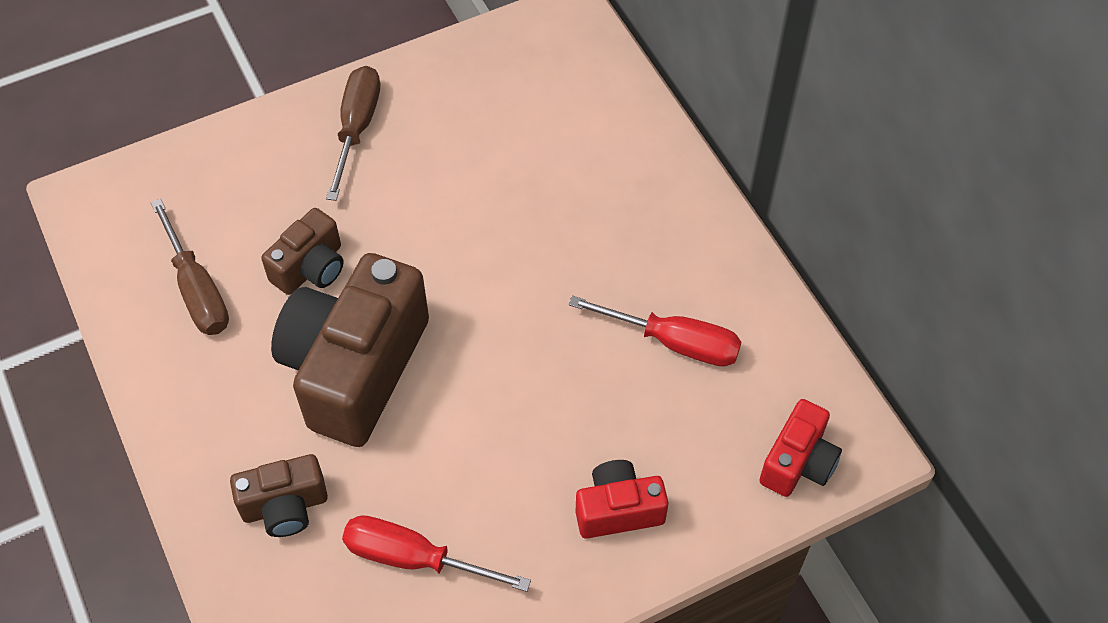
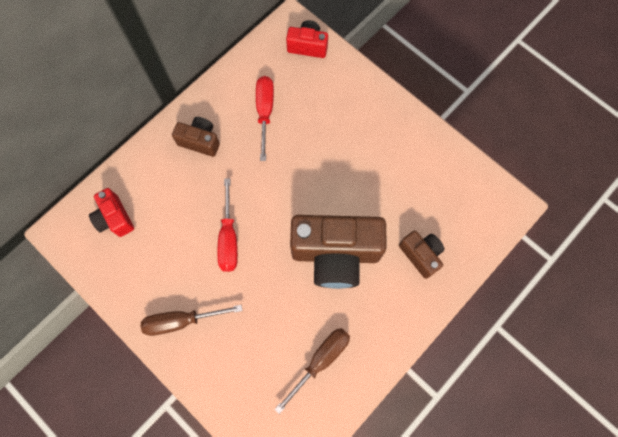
camera: 110 degrees left, 15 degrees up
(311, 268) = (284, 304): brown camera -> brown camera (200, 141)
(415, 558) = (420, 186): red screwdriver -> red screwdriver (229, 238)
(618, 509) = (360, 110): red camera -> red camera (115, 218)

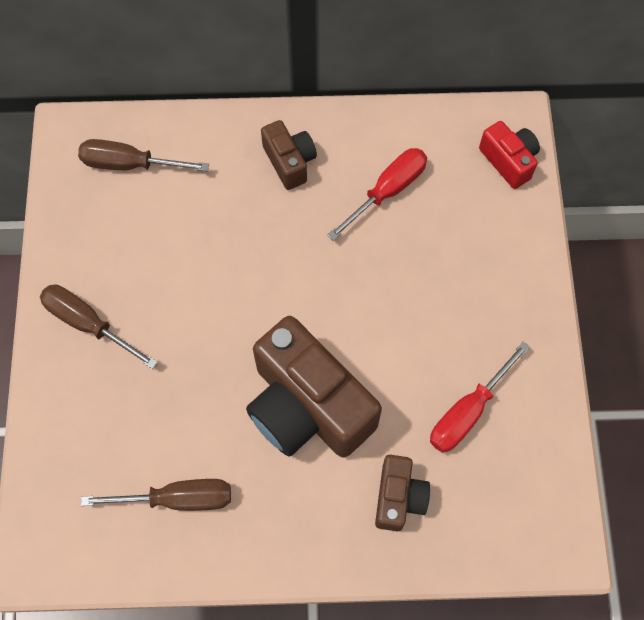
camera: 45 degrees right, 5 degrees down
(115, 218) = (130, 164): red camera -> brown screwdriver
(229, 238) = (217, 286): red screwdriver -> red screwdriver (468, 411)

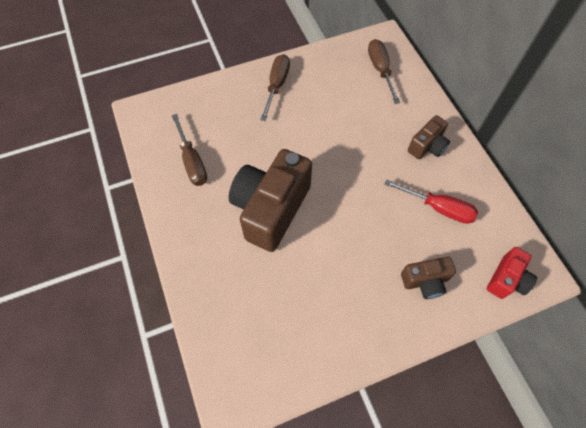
camera: 70 degrees right, 5 degrees down
(398, 497) = (230, 281): brown camera -> brown camera (425, 281)
(468, 411) = (304, 308): red screwdriver -> none

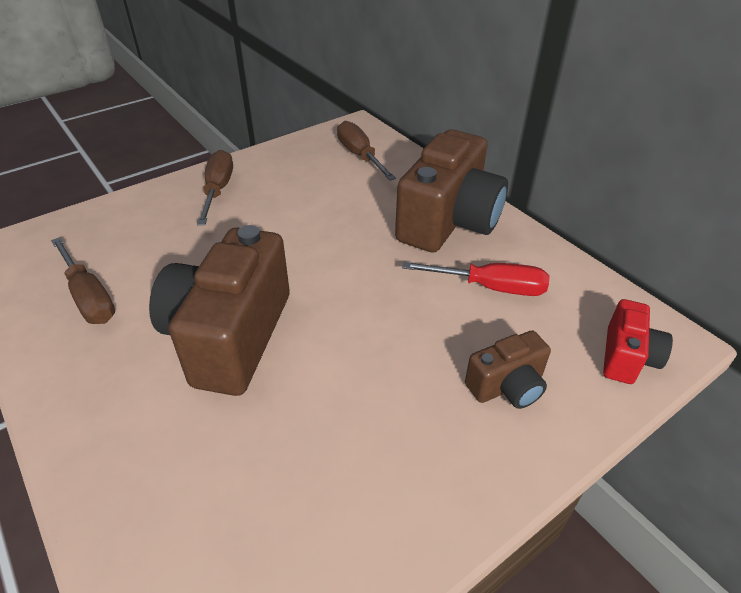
camera: 15 degrees left, 20 degrees down
(427, 146) = (449, 222): brown camera -> brown camera, size x2.00

